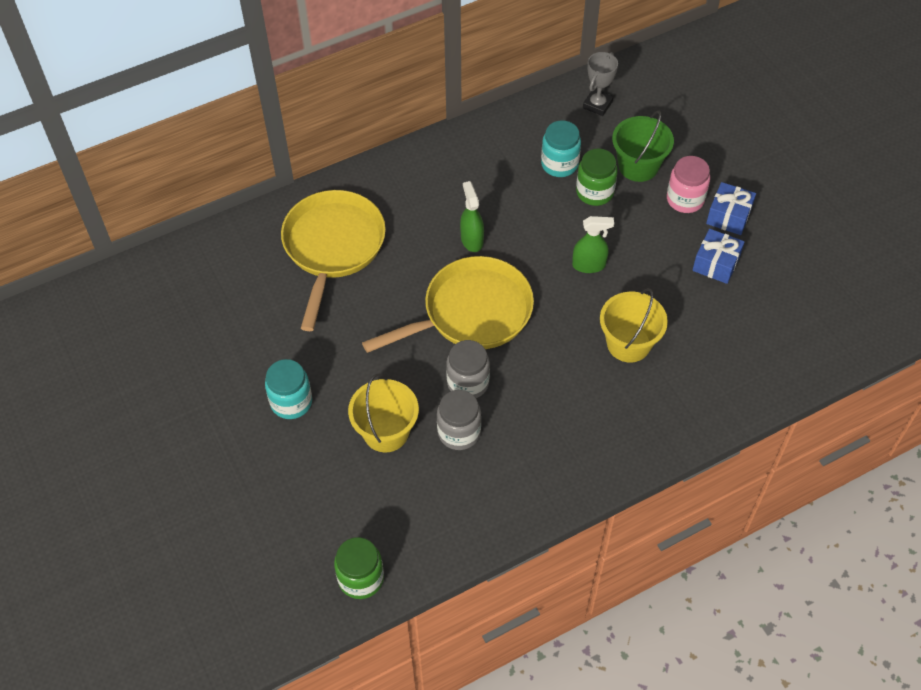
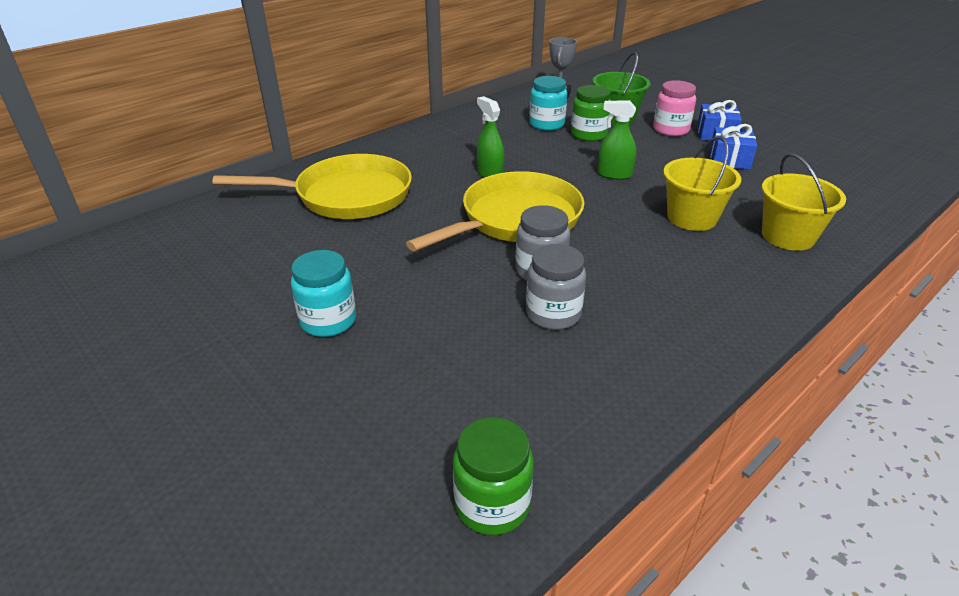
camera: 15 degrees left, 20 degrees down
(332, 248) = (346, 196): yellow pan -> yellow pan turned 90 degrees clockwise
(386, 432) = (461, 329): yellow bucket -> yellow bucket (788, 236)
(589, 265) = (614, 174): green spray bottle -> green spray bottle turned 150 degrees counterclockwise

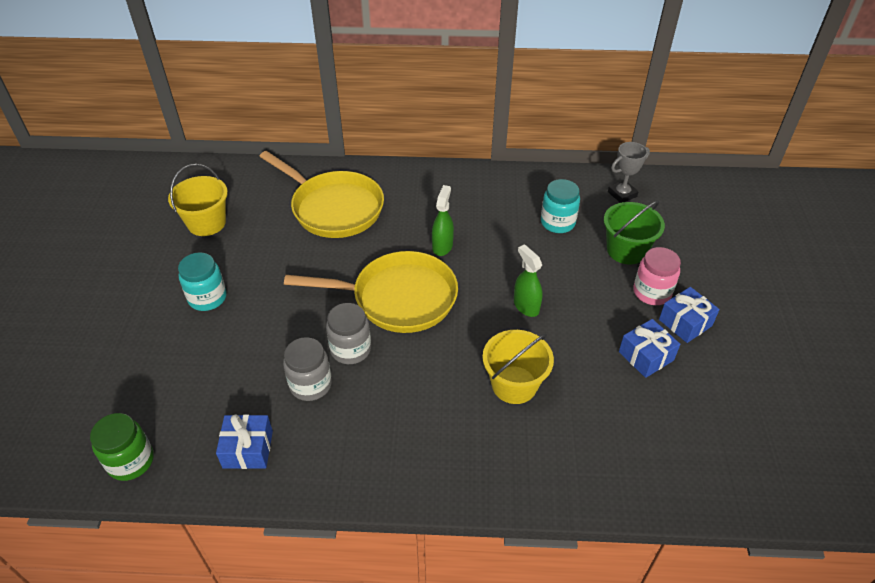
camera: 45 degrees right, 10 degrees up
(588, 135) = (572, 254): green jar -> none
(589, 397) = (248, 449): none -> blue gift
(788, 236) = (555, 455): yellow bucket -> yellow bucket (207, 223)

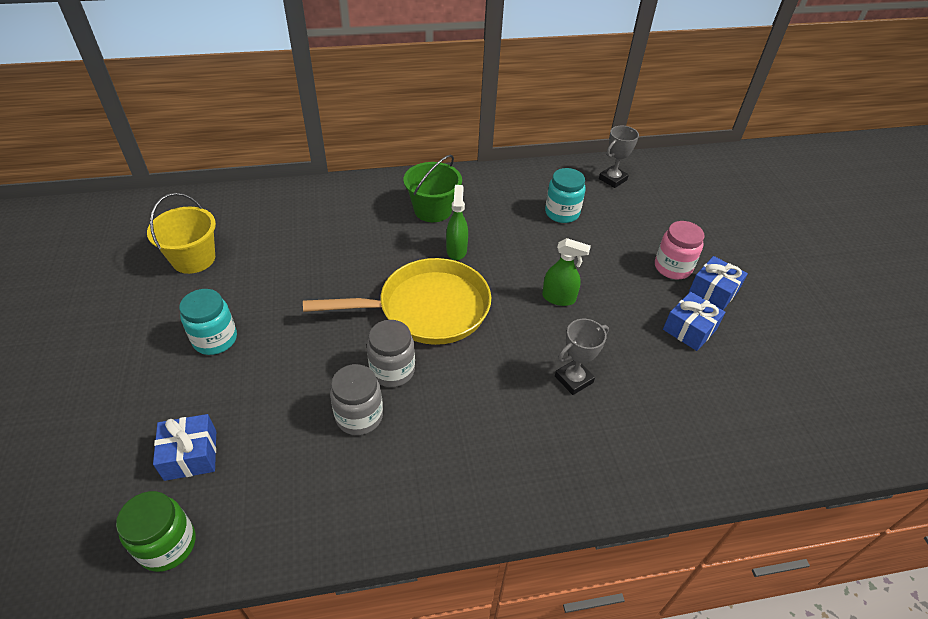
camera: 15 degrees left, 0 degrees up
(248, 449) = (307, 502): blue gift -> blue gift (191, 455)
(333, 208) = (331, 226): yellow pan -> none
(514, 384) = (573, 379): yellow bucket -> grey trophy
(526, 306) = (559, 298): green spray bottle -> green spray bottle turned 150 degrees clockwise
(626, 250) = (635, 231): green bucket -> green bucket (432, 210)

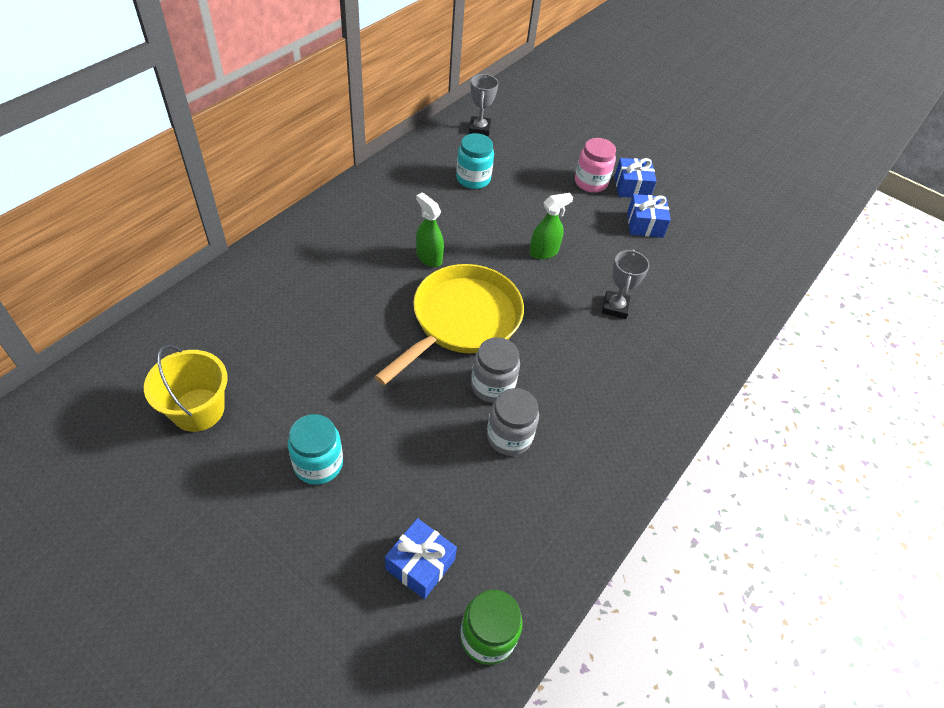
camera: 45 degrees left, 5 degrees up
(432, 210) = (369, 232): green bucket -> none

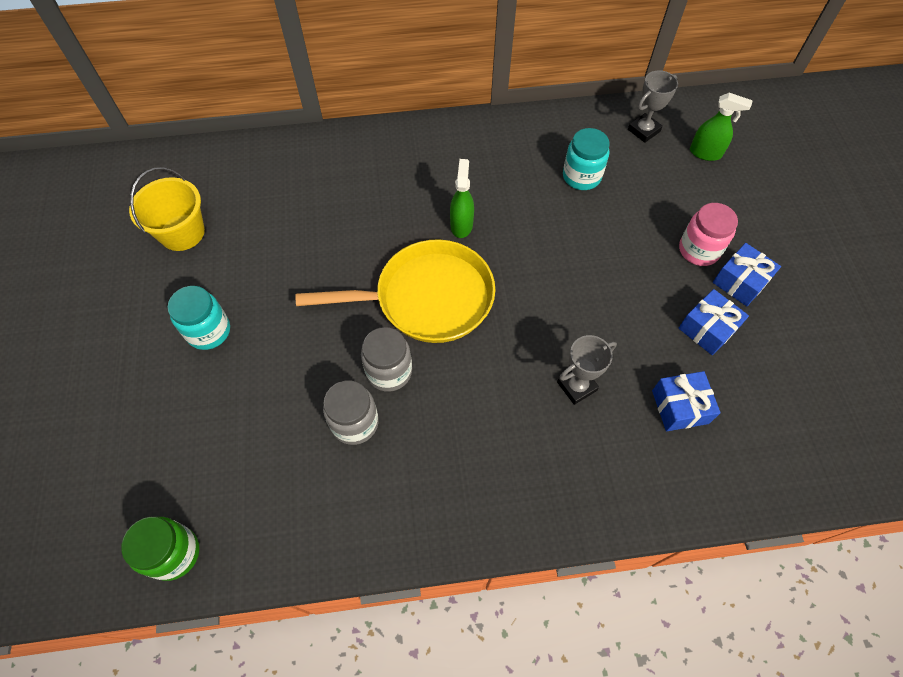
camera: 50 degrees right, 10 degrees up
(420, 564) = (191, 461): blue gift -> blue gift (680, 407)
(544, 252) = (569, 287): green spray bottle -> green spray bottle (705, 153)

